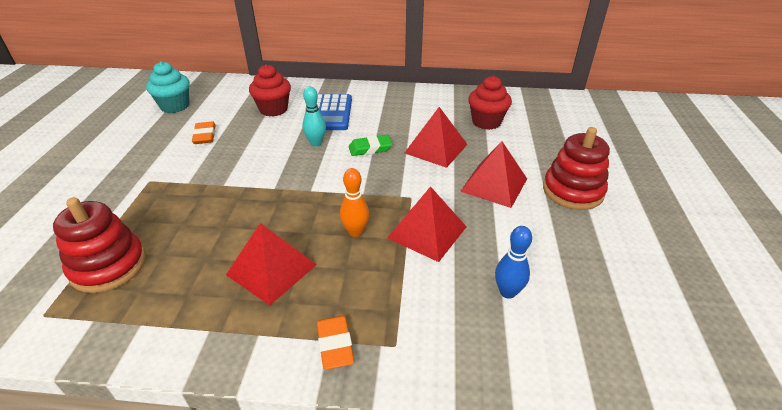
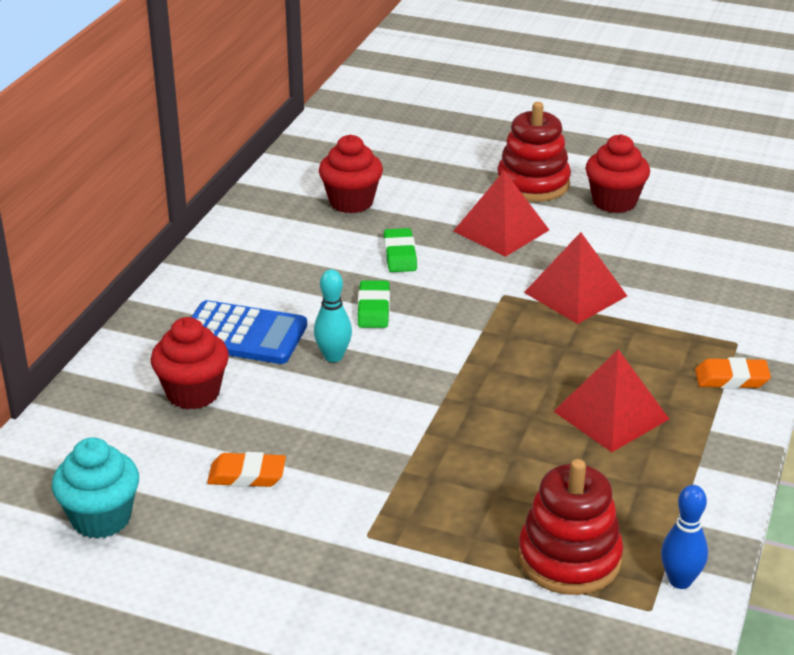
camera: 75 degrees left, 5 degrees down
(355, 232) = (559, 345): orange bowling pin -> none
(436, 148) = (400, 255): red pyramid -> green eraser
(507, 292) = (680, 264): blue bowling pin -> blue bowling pin (680, 581)
(582, 238) = (614, 202): none -> red cupcake

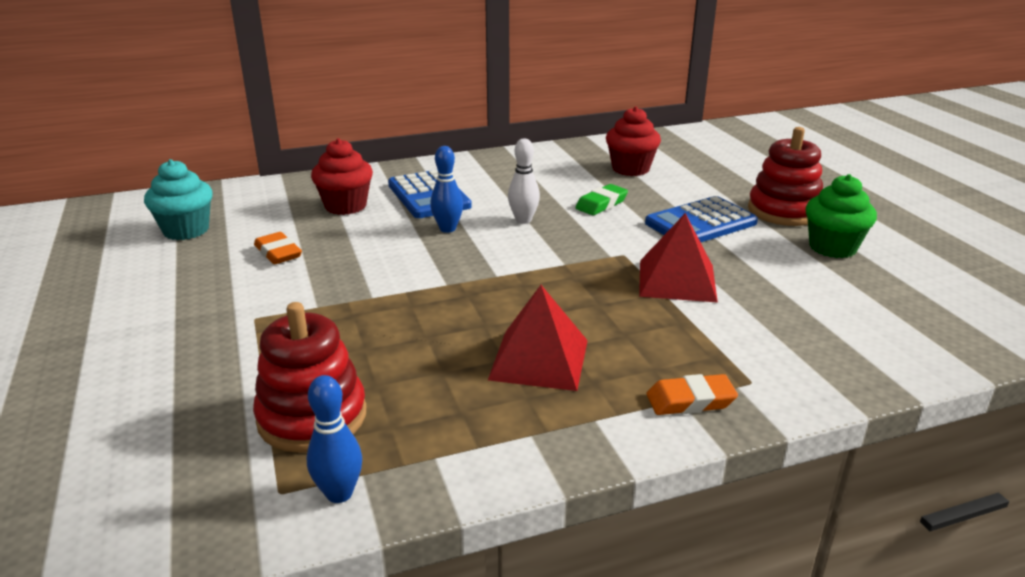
camera: 50 degrees right, 5 degrees down
(333, 356) = (447, 229): turquoise bowling pin -> blue bowling pin
(373, 309) = (523, 220): green eraser -> white bowling pin
(501, 230) = (700, 223): red pyramid -> blue calculator
(614, 202) = (832, 247): red cupcake -> green cupcake
(731, 378) = (690, 401): orange eraser -> orange eraser turned 60 degrees counterclockwise

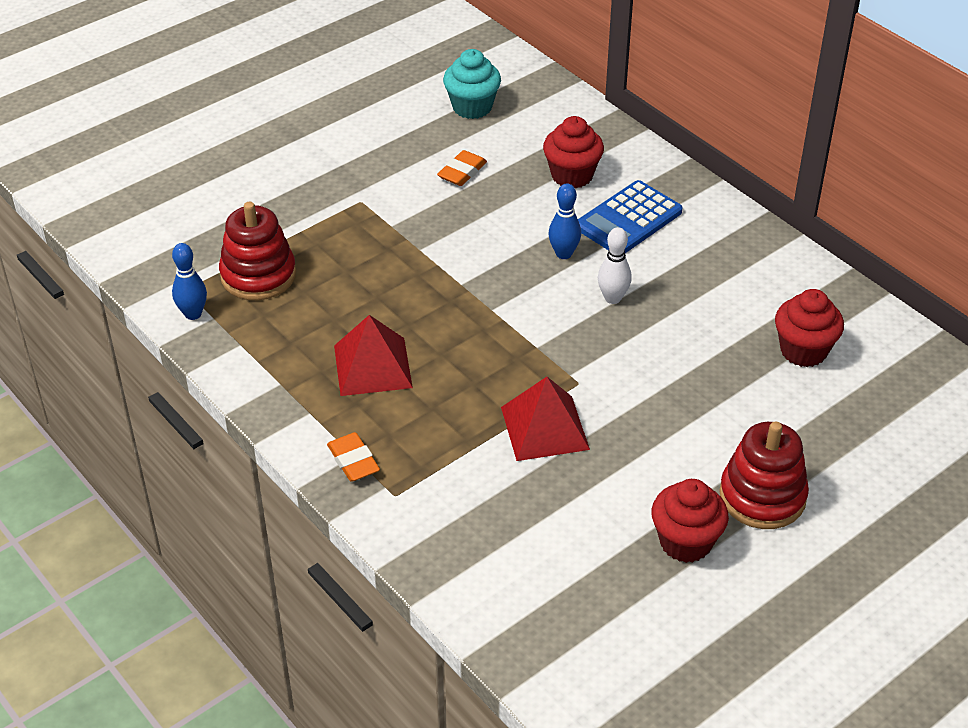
camera: 70 degrees right, 15 degrees up
(601, 204) = (687, 345): green eraser -> none
(700, 223) = (685, 429): blue calculator -> none
(832, 247) = (685, 542): green cupcake -> red cupcake

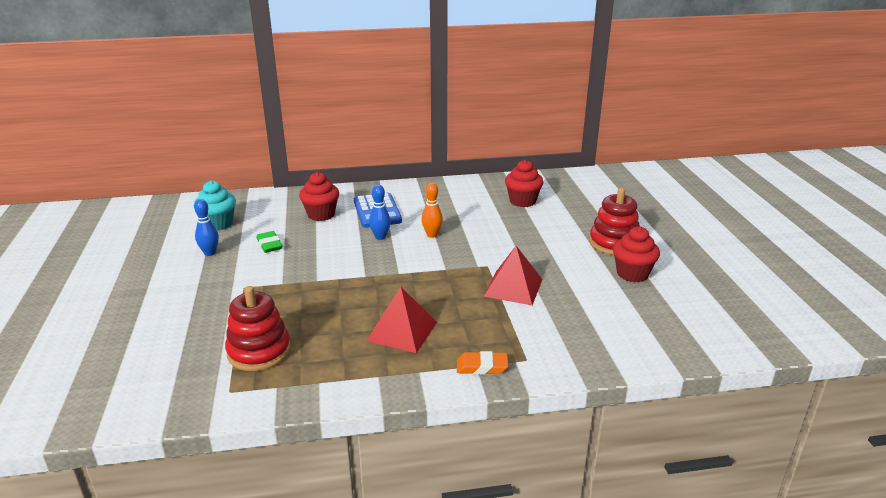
camera: 60 degrees left, 15 degrees down
(193, 314) = (261, 396): blue bowling pin -> blue bowling pin (210, 253)
(462, 172) = (269, 245): orange eraser -> green eraser
(612, 298) = (432, 235): white bowling pin -> orange bowling pin

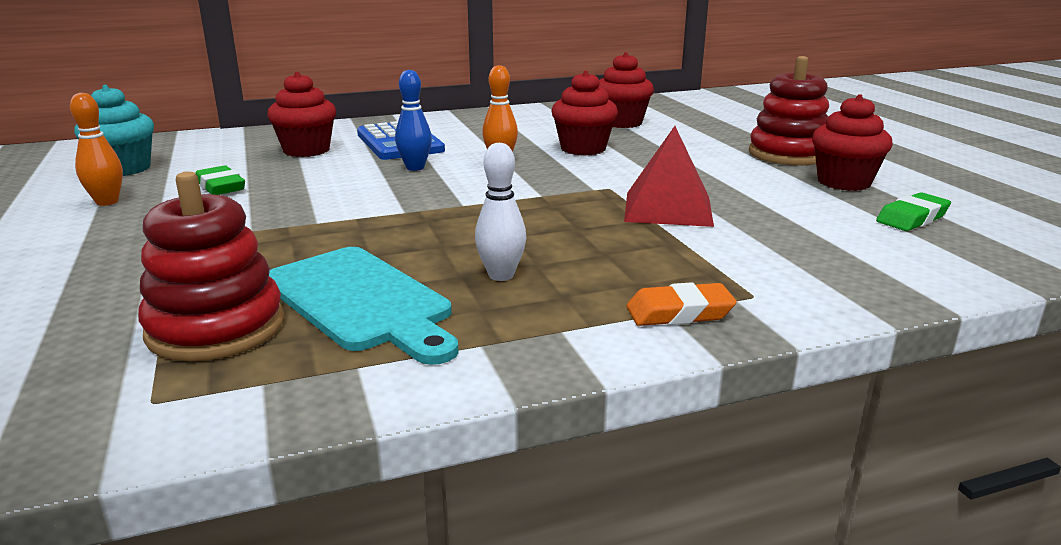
camera: 10 degrees left, 5 degrees down
(210, 253) = (107, 202): blue bowling pin -> orange bowling pin
(329, 341) = (361, 301): none -> turquoise cutting board
(402, 331) = (501, 275): red pyramid -> white bowling pin
(486, 227) = (583, 149): none -> red cupcake
(652, 310) = (912, 218): none -> green eraser

